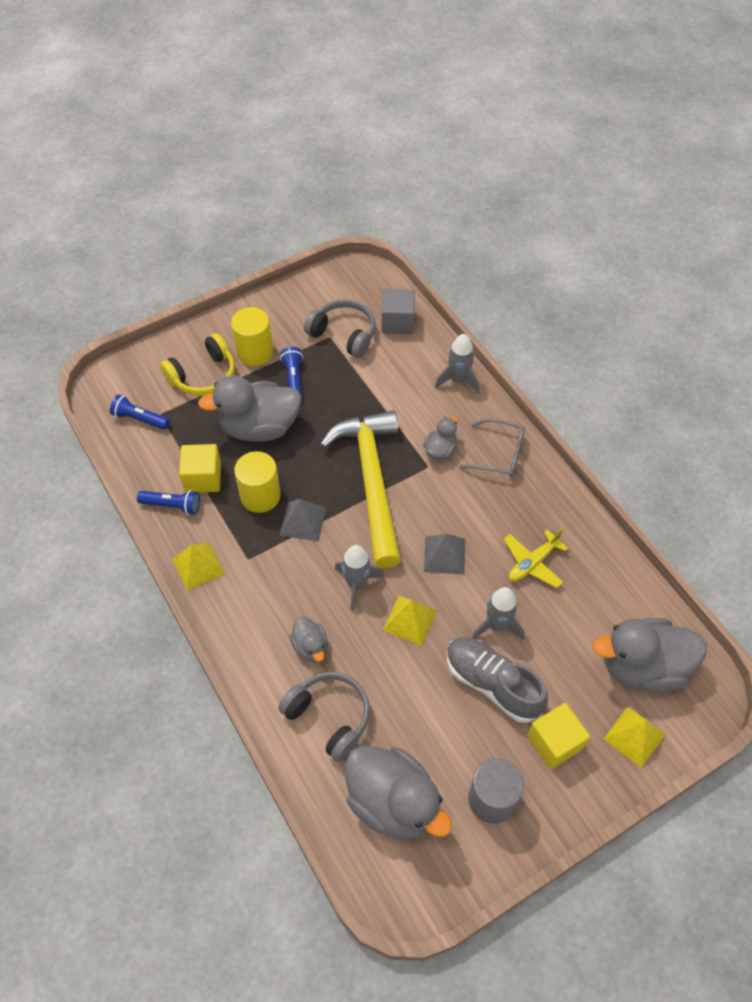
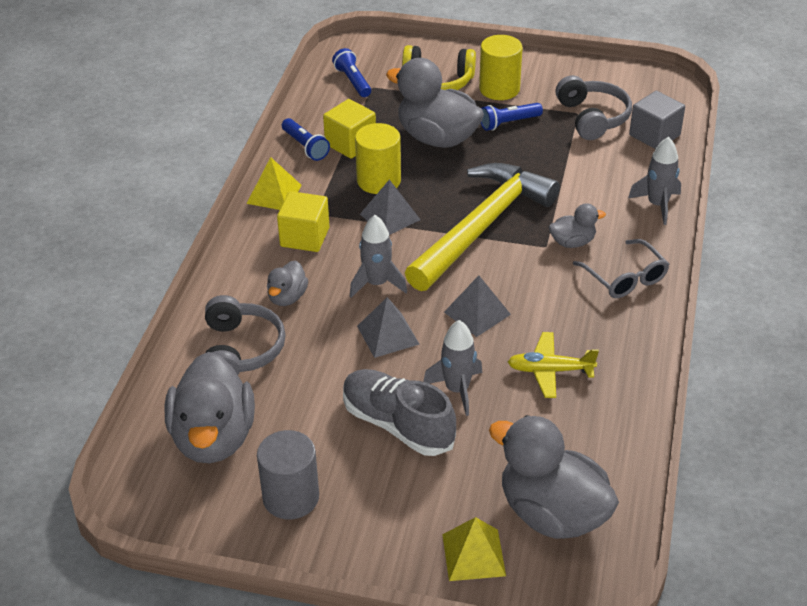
camera: 45 degrees right, 15 degrees down
(294, 378) = (508, 123): blue flashlight -> blue flashlight turned 150 degrees counterclockwise
(409, 620) = (388, 335): yellow pyramid -> grey pyramid
(492, 684) = (397, 425): grey shoe -> grey shoe turned 45 degrees counterclockwise
(554, 742) = (396, 502): yellow cube -> yellow cube (305, 237)

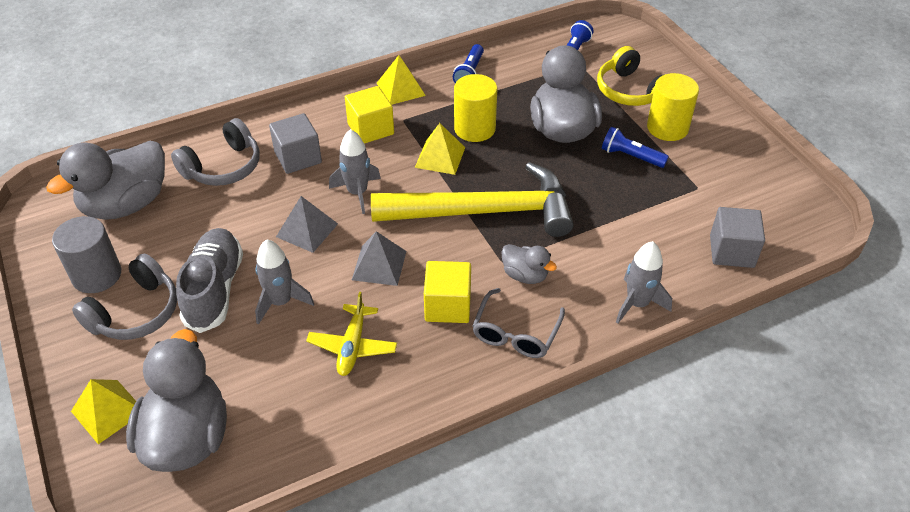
camera: 50 degrees right, 5 degrees up
(287, 297) = (298, 157): grey duck -> grey cube
(350, 144) = (500, 91): yellow cube -> yellow cube (448, 306)
(390, 217) = (440, 157): grey pyramid -> yellow pyramid
(550, 370) = (352, 346): yellow plane -> yellow plane turned 135 degrees counterclockwise
(592, 118) = (703, 200): grey headphones -> grey headphones (135, 312)

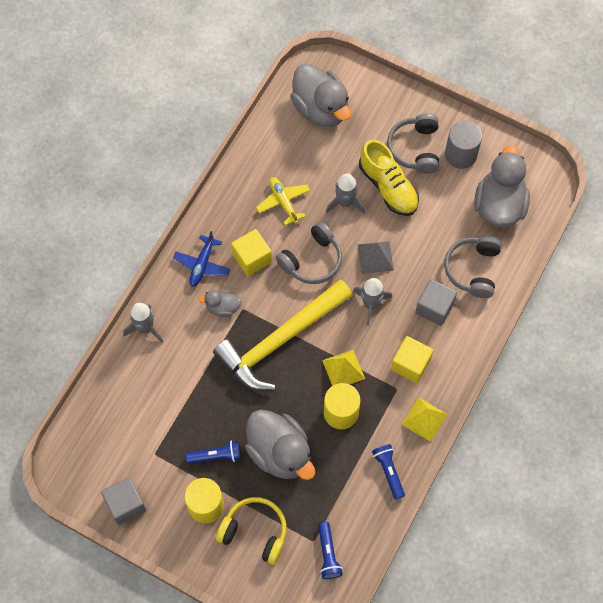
camera: 145 degrees right, 20 degrees up
(108, 411) = (371, 96): yellow pyramid -> none
(214, 289) = (388, 187): grey shoe -> yellow shoe
(379, 265) = (312, 260): grey pyramid -> grey headphones
(515, 333) = (202, 264): grey glasses -> blue plane
(731, 251) = (107, 407): grey cube -> grey cube (125, 504)

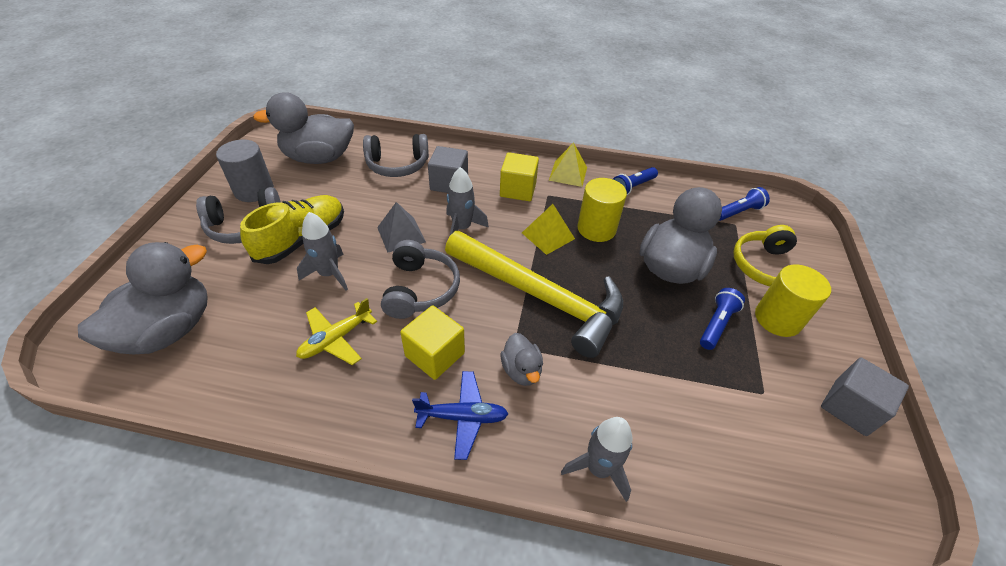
camera: 110 degrees left, 20 degrees down
(216, 456) = (716, 324): blue flashlight -> blue flashlight turned 60 degrees clockwise
(312, 260) = (420, 289): grey headphones -> grey headphones turned 60 degrees clockwise

